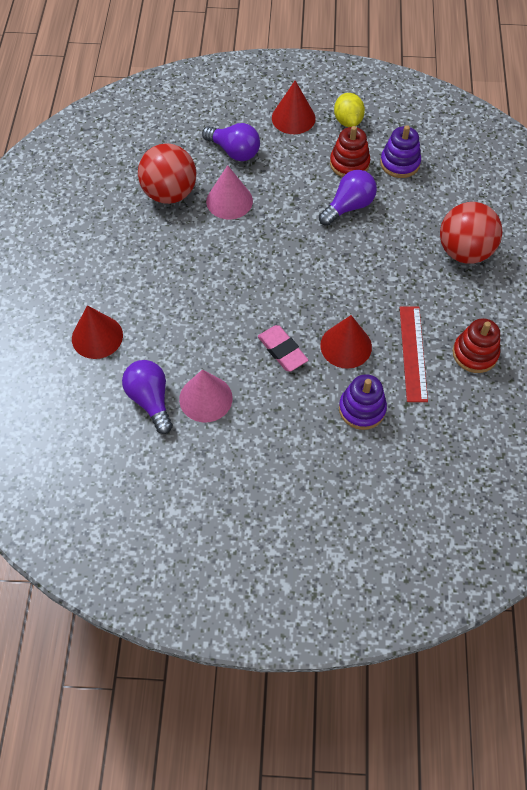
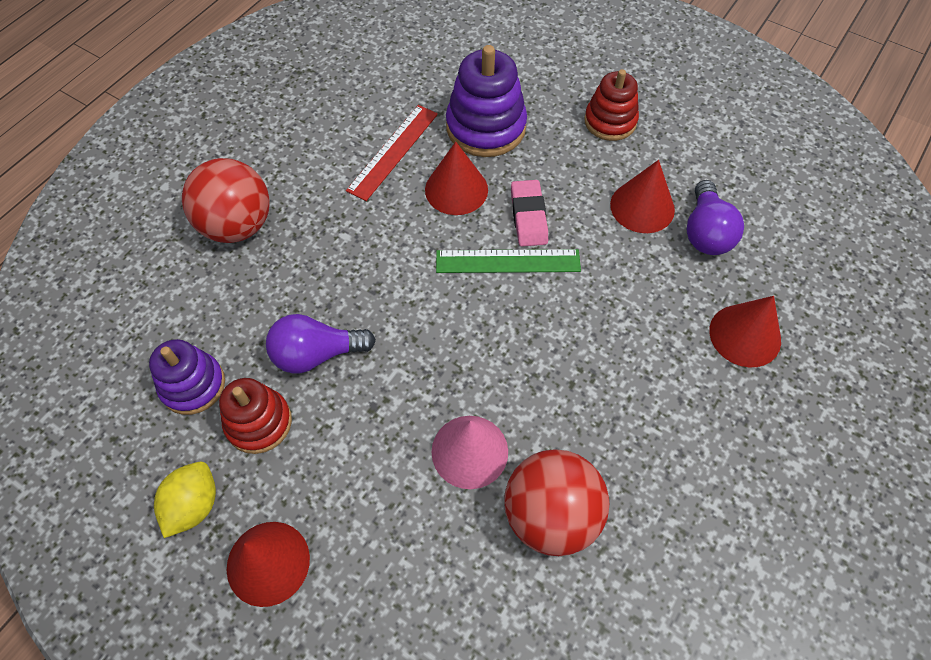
camera: 150 degrees left, 0 degrees up
(205, 398) = (642, 207): pink cone -> red cone
(234, 151) = (406, 544): purple light bulb -> none
(276, 312) = (508, 261): none -> green ruler
(362, 409) = (486, 127): purple stacking toy -> purple stacking toy, size x1.52
(475, 354) = (333, 123): red stacking toy -> red stacking toy (610, 121)

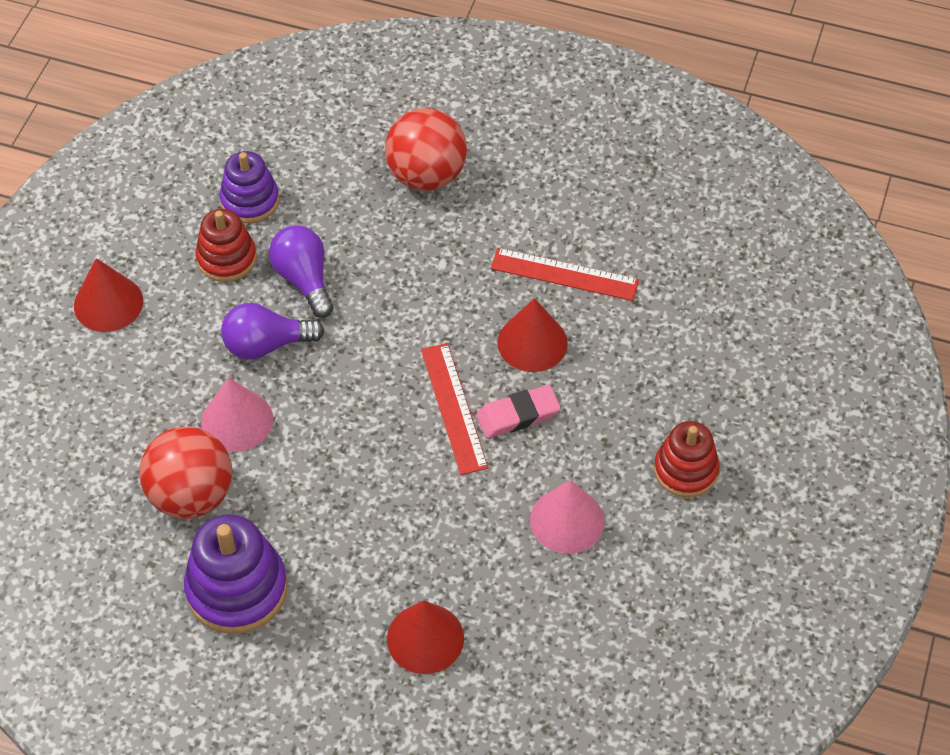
camera: 75 degrees right, 5 degrees down
(194, 505) = (144, 239): yellow lemon -> none
(486, 127) = (630, 350): purple stacking toy -> purple stacking toy (237, 589)
(508, 261) = (454, 408): green ruler -> red ruler
(642, 207) = (567, 520): red cone -> pink cone
(705, 232) = (551, 588): purple light bulb -> purple light bulb (266, 344)

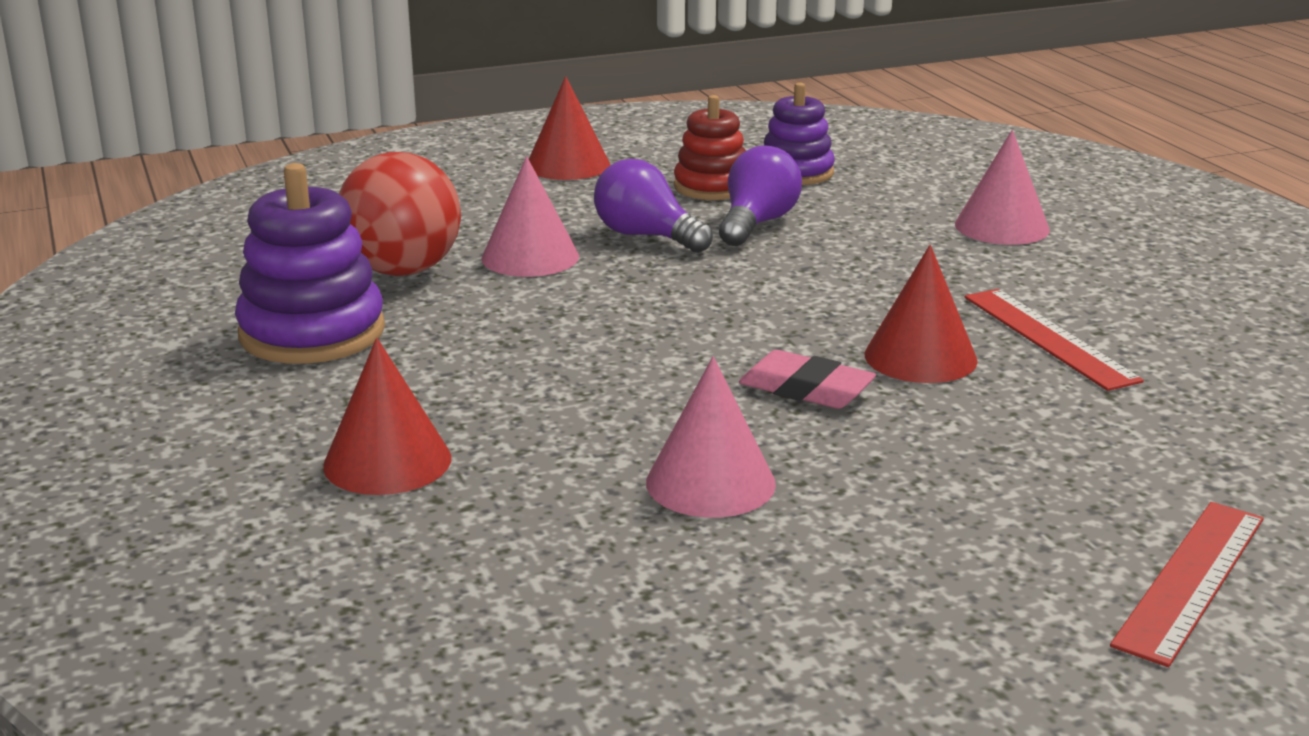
camera: 50 degrees right, 30 degrees down
(426, 175) = (1002, 227): red ball -> pink cone
(454, 408) = (745, 350): red ruler -> red ruler (1191, 580)
(685, 470) = (941, 536): red stacking toy -> none

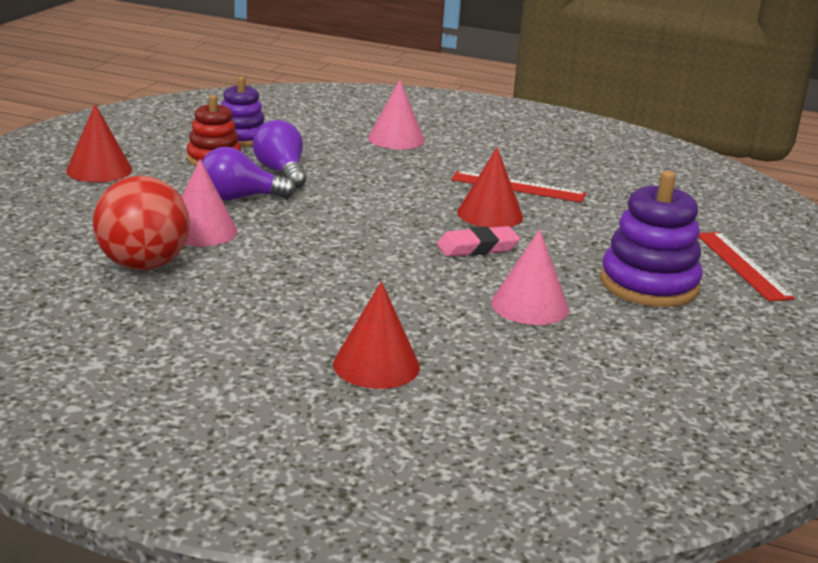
camera: 50 degrees left, 0 degrees up
(312, 333) = (174, 320): purple stacking toy -> purple stacking toy (649, 285)

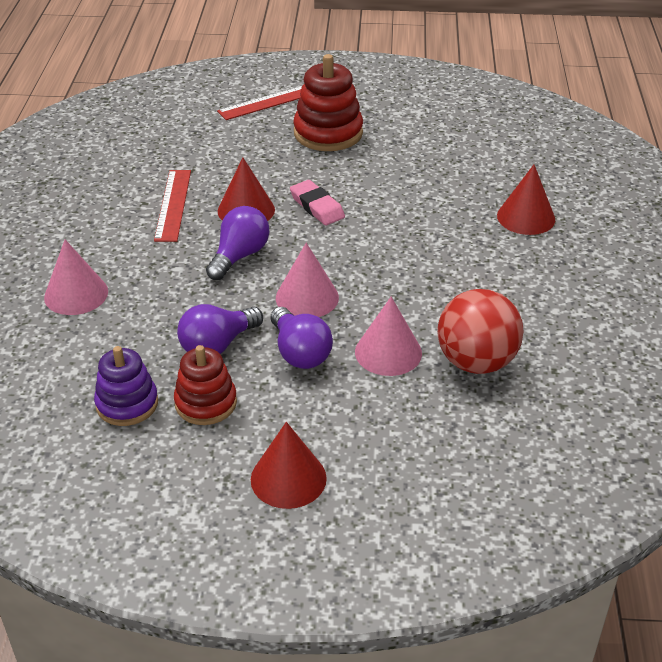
camera: 105 degrees left, 15 degrees up
(408, 199) = (239, 256): none -> purple light bulb
(530, 306) = (397, 173): pink cone -> pink cone (307, 297)
(649, 285) = (328, 133): purple stacking toy -> red stacking toy

